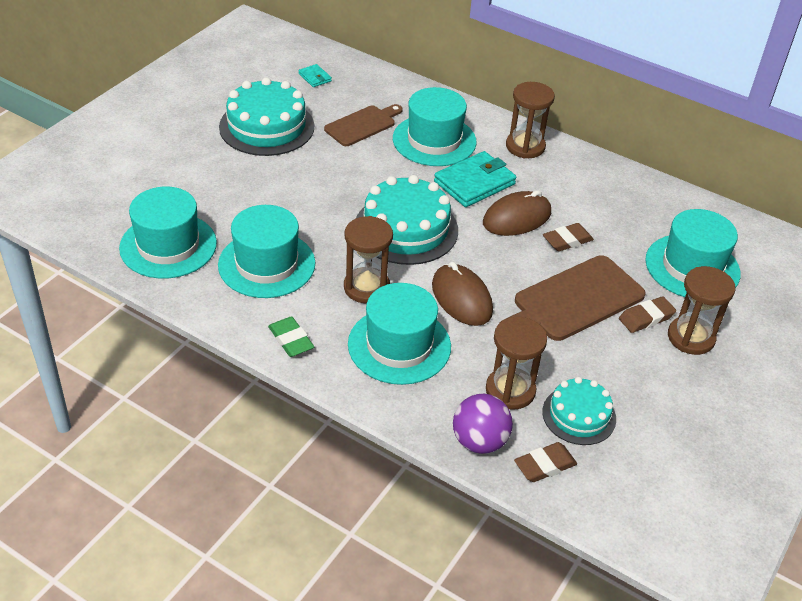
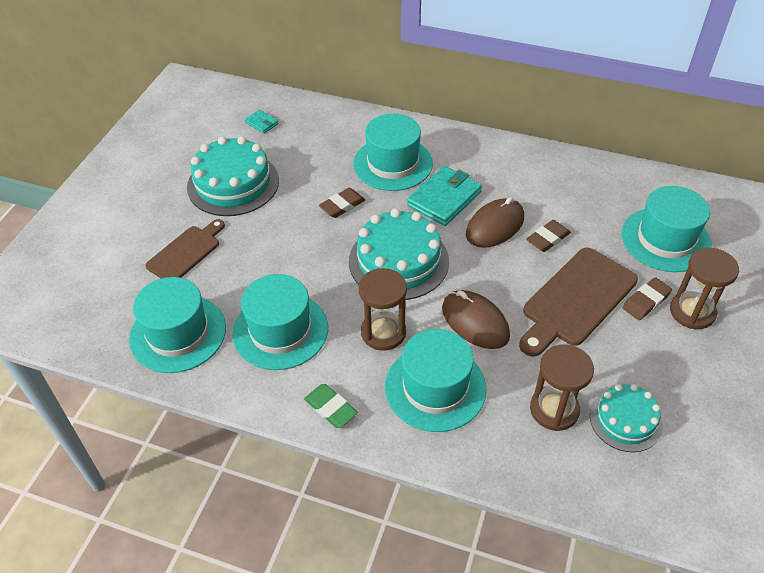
camera: 10 degrees left, 5 degrees up
(363, 125) = (322, 162): brown cutting board -> brown cutting board (186, 252)
(479, 441) = (546, 473): purple ball -> none
(525, 146) = (476, 152): brown hourglass -> none
(545, 465) = (615, 483): brown eraser -> brown eraser (342, 205)

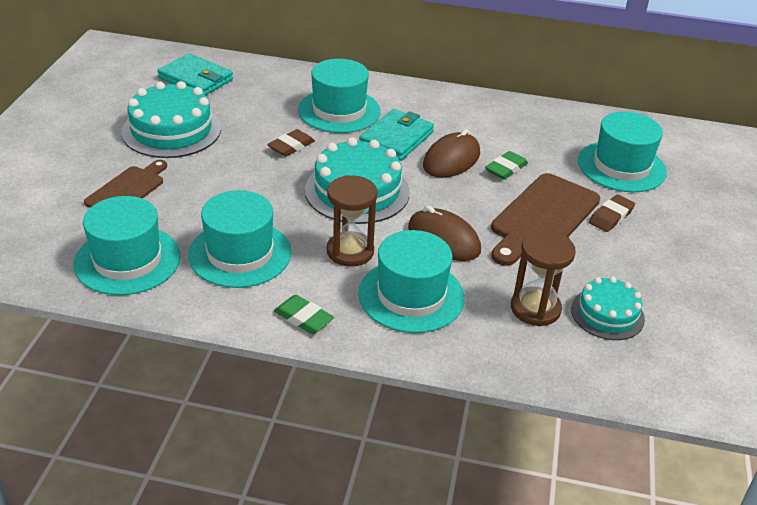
camera: 10 degrees left, 10 degrees down
(261, 123) = (195, 79): turquoise wallet -> turquoise wallet, size x2.08
(548, 238) = (506, 169): brown eraser -> green eraser
(692, 312) = (657, 224): brown hourglass -> none

